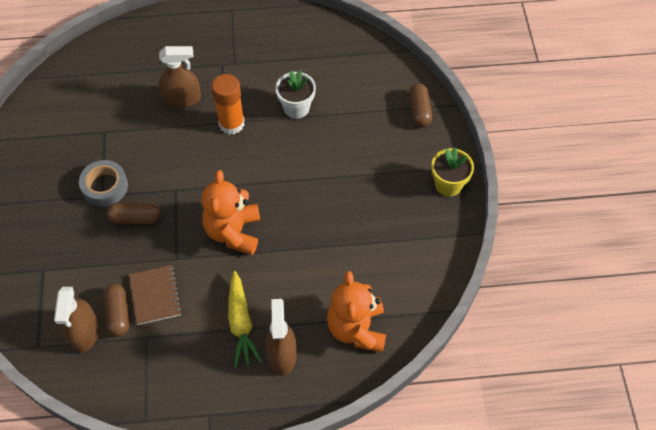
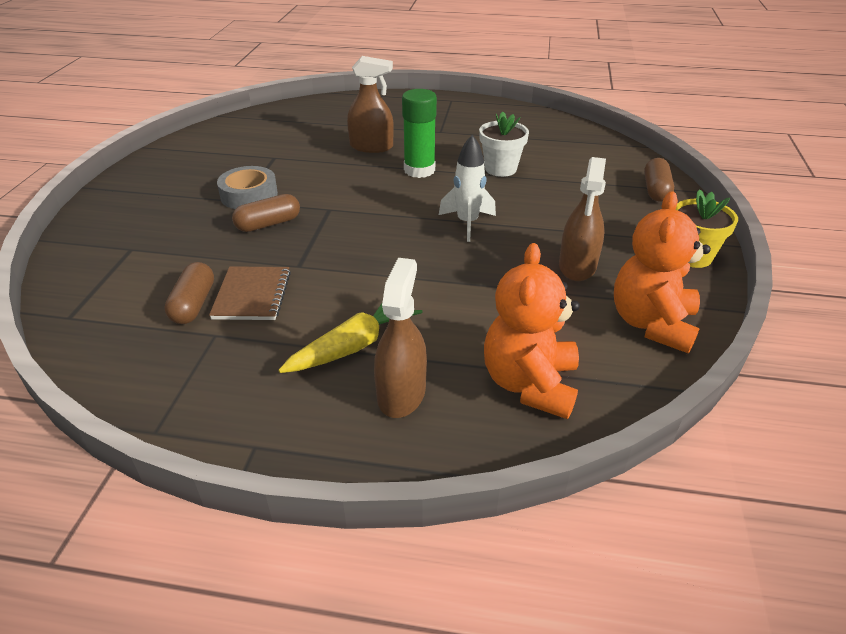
camera: 15 degrees right, 20 degrees down
(84, 333) = (138, 315): brown spray bottle -> brown spray bottle (577, 266)
(135, 218) = (268, 224): brown capsule -> brown capsule turned 45 degrees counterclockwise
(231, 124) = (419, 170): orange glue stick -> green glue stick
(233, 232) = (384, 254): orange teddy bear -> orange teddy bear (651, 323)
(241, 324) = (354, 345): yellow carrot -> yellow carrot turned 135 degrees counterclockwise
(285, 183) = (467, 223): none -> white rocket

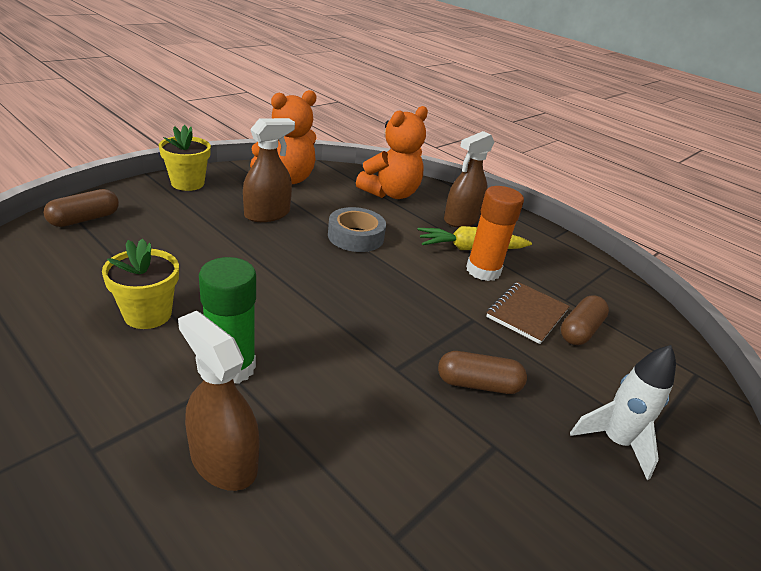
camera: 150 degrees left, 5 degrees down
(249, 195) = (480, 453): grey tape -> grey tape (355, 236)
(321, 322) = (483, 271): none -> orange glue stick
(467, 223) = (287, 279): white rocket -> white rocket (615, 442)
(500, 169) = (148, 314): white flower pot -> yellow flower pot

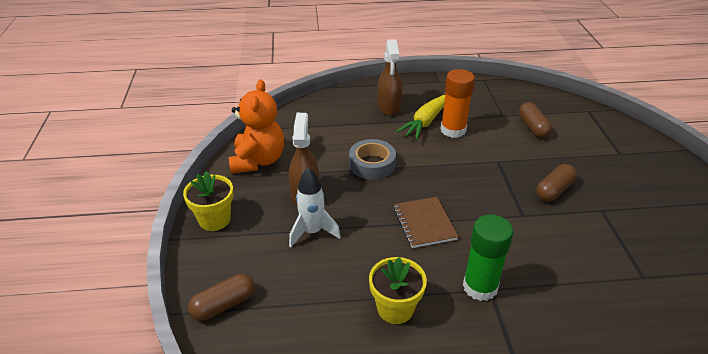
camera: 45 degrees left, 5 degrees up
(84, 219) = (224, 305): brown capsule -> brown capsule turned 60 degrees clockwise
(223, 461) = (561, 322): brown spray bottle -> none
(390, 193) = (327, 119): orange teddy bear -> none
(527, 314) = (506, 137): brown notebook -> brown notebook (424, 223)
(615, 442) = (619, 168): white rocket -> white rocket (312, 232)

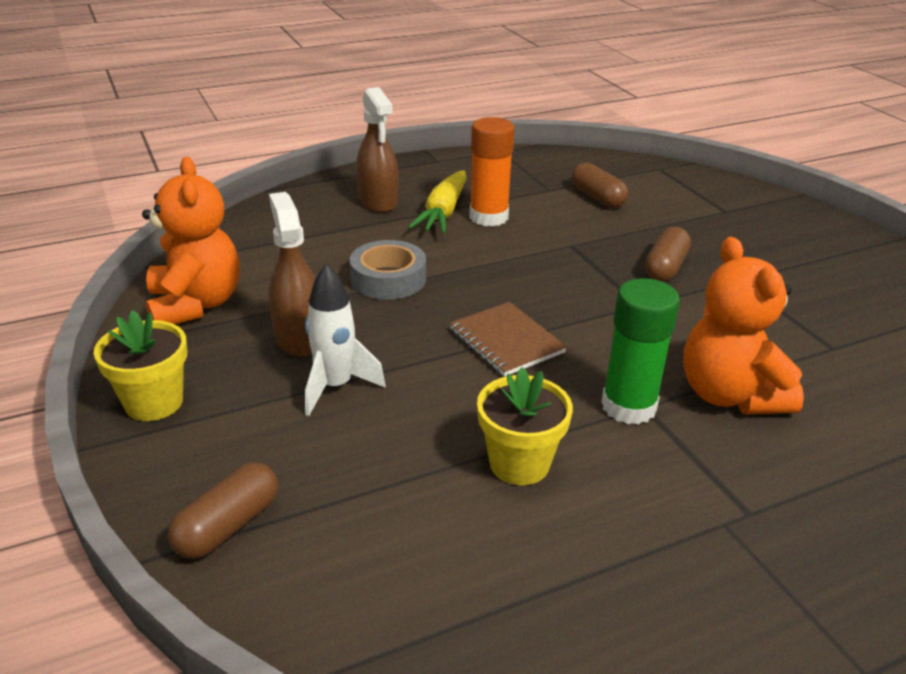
camera: 20 degrees left, 5 degrees down
(551, 295) = (729, 395): none -> orange teddy bear

